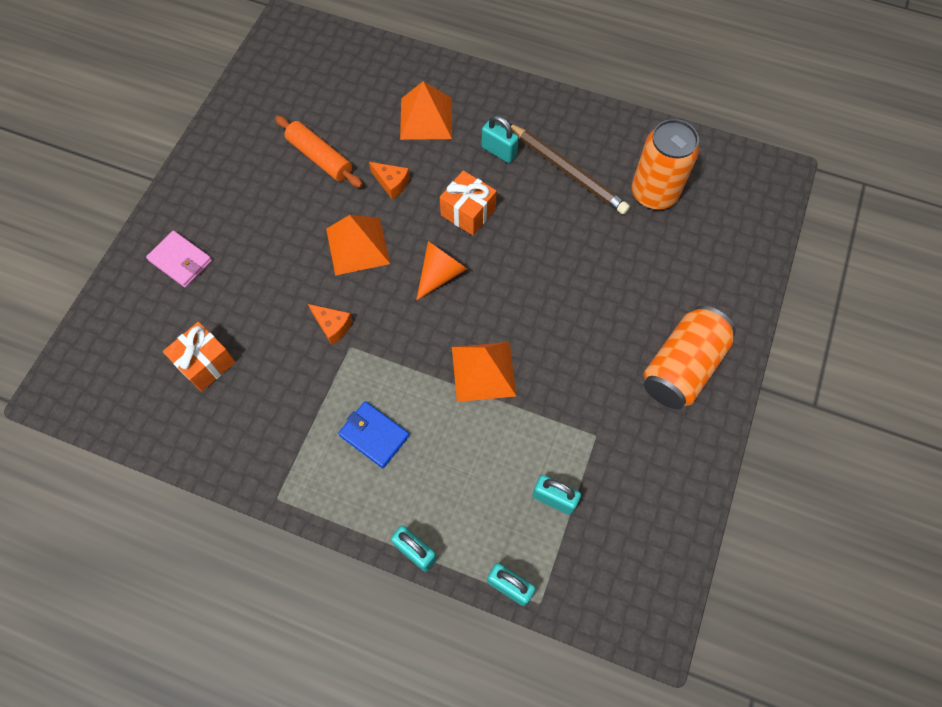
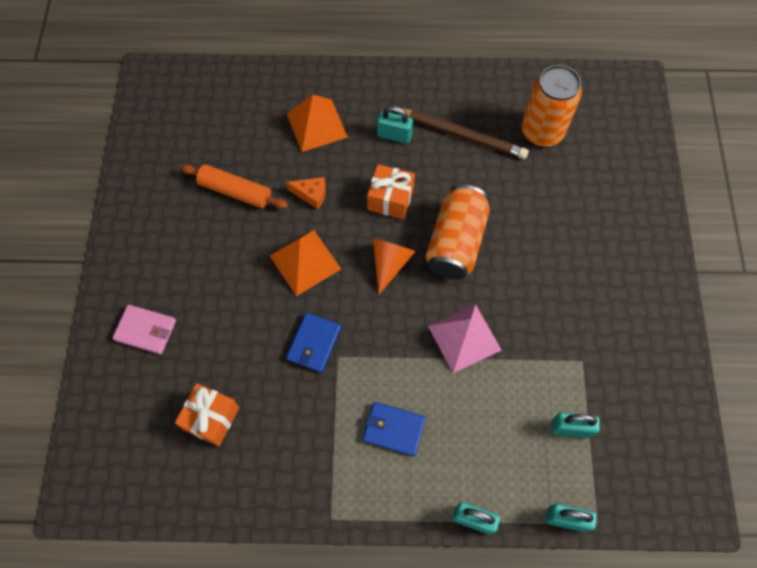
camera: 20 degrees left, 0 degrees up
(332, 326) = (314, 343): orange cheese -> blue wallet
(483, 371) = (464, 338): orange pyramid -> pink pyramid
(682, 367) = (627, 276): orange can -> orange can (456, 242)

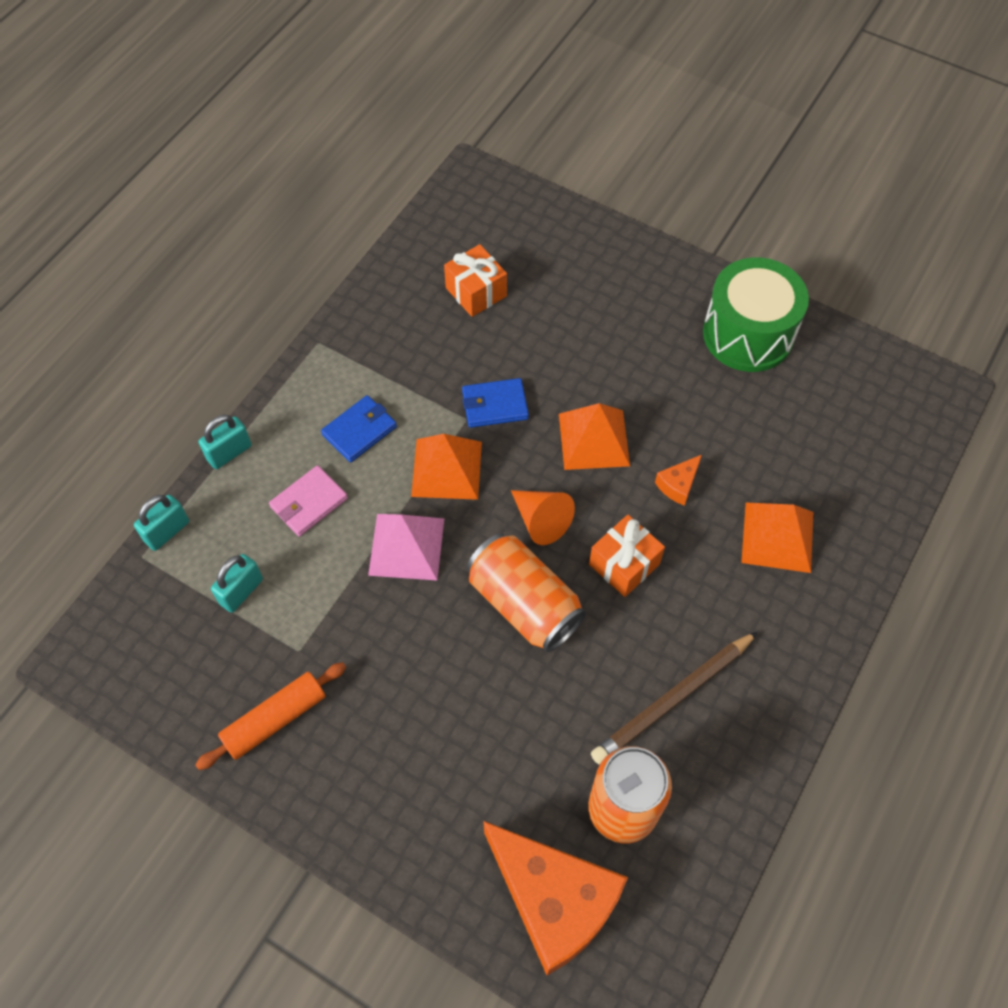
camera: 120 degrees right, 5 degrees down
(146, 330) = (601, 275): pink wallet -> pink wallet (309, 503)
(156, 205) = (748, 334): none -> green drum
(235, 191) = (725, 412): orange rolling pin -> orange rolling pin (275, 719)
(314, 343) = (494, 405): blue wallet -> blue wallet turned 60 degrees counterclockwise
(387, 346) = (447, 469): none -> orange pyramid
(394, 135) = (715, 617): turquoise padlock -> none
(613, 141) = (554, 901): none -> orange cheese

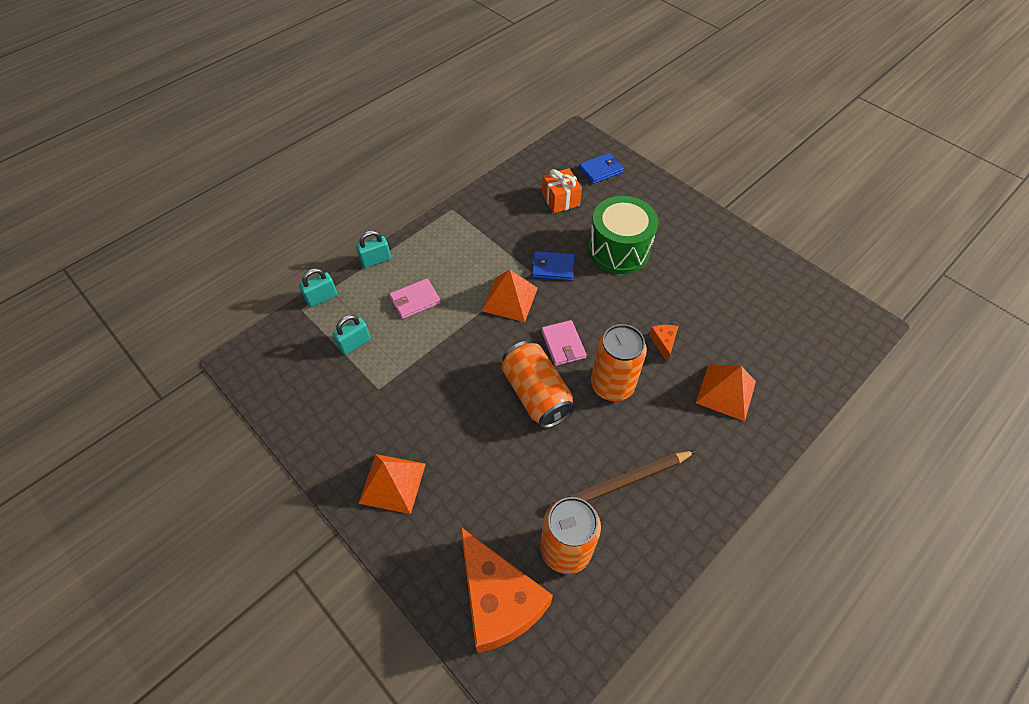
camera: 15 degrees right, 5 degrees down
(275, 719) = (348, 428): orange rolling pin -> none
(359, 431) = (461, 265): blue wallet -> blue wallet (601, 170)
(406, 546) = (469, 340): pink pyramid -> none
(541, 521) = (563, 344): orange cone -> pink wallet
(594, 439) = (613, 302): orange pyramid -> orange pyramid (392, 483)
(624, 564) = (612, 385): orange gift -> orange can
(678, 485) = (663, 342): orange cheese -> orange cheese turned 120 degrees clockwise
(748, 334) = (736, 259): green drum -> green drum (619, 250)

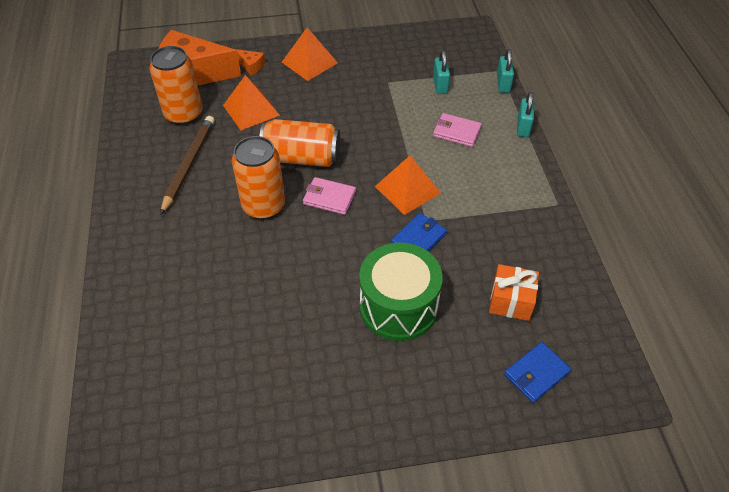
camera: 125 degrees right, 5 degrees down
(415, 300) = (456, 132): pink wallet -> pink wallet turned 75 degrees counterclockwise
(601, 170) = (536, 373): blue wallet -> blue wallet turned 45 degrees clockwise
(663, 342) = (265, 267): orange cheese -> orange cheese (251, 66)
(726, 392) = (180, 277): orange pyramid -> orange pyramid (251, 110)

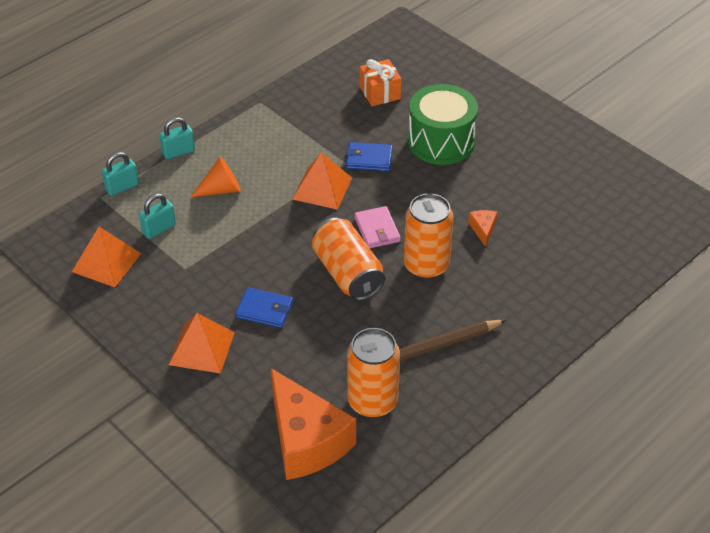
camera: 125 degrees left, 5 degrees down
(251, 66) = (248, 395): orange cheese -> orange cheese (483, 230)
(251, 110) = (318, 350): orange pyramid -> orange pyramid (106, 262)
(456, 132) = (221, 189): pink wallet -> orange cone
(536, 373) = (426, 63): blue wallet -> blue wallet (265, 310)

